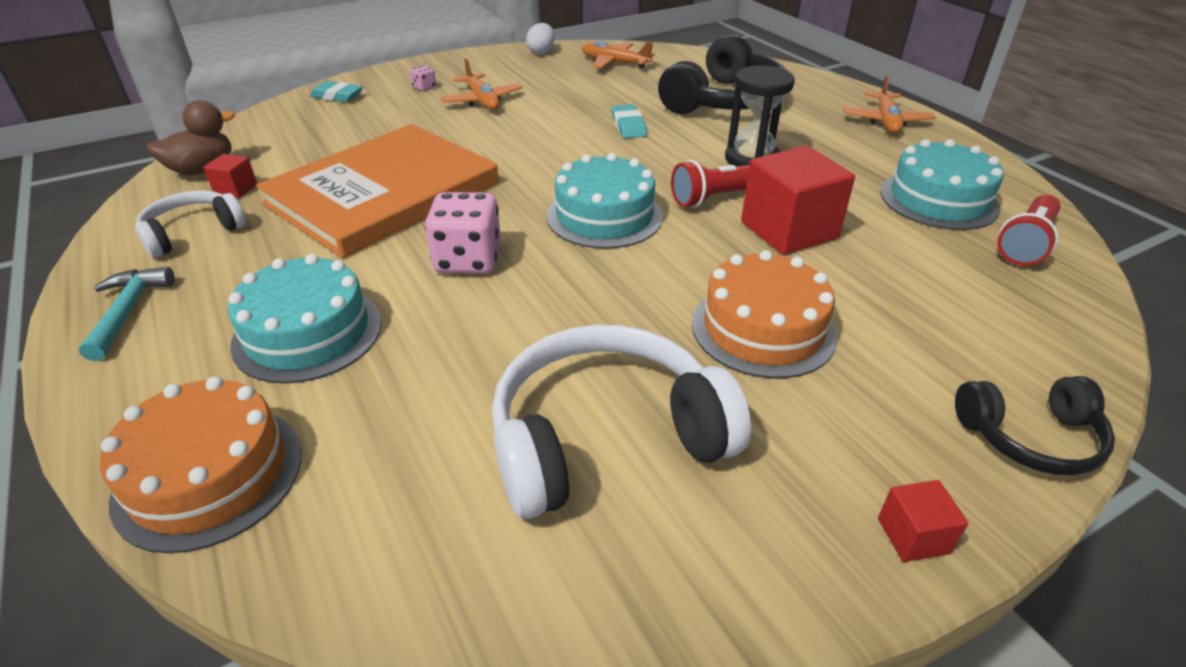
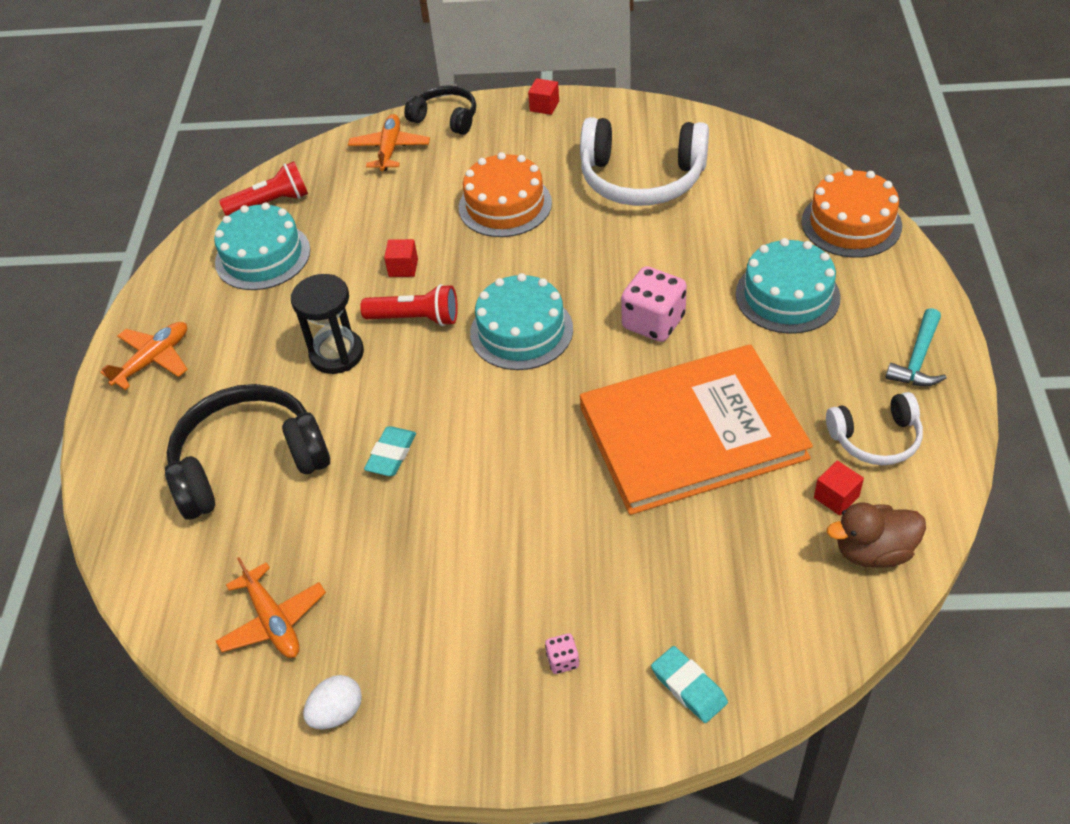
camera: 145 degrees left, 10 degrees up
(482, 100) = (508, 585): orange plane -> orange plane (390, 149)
(789, 230) = (403, 268): red cube -> red cube, size x0.46

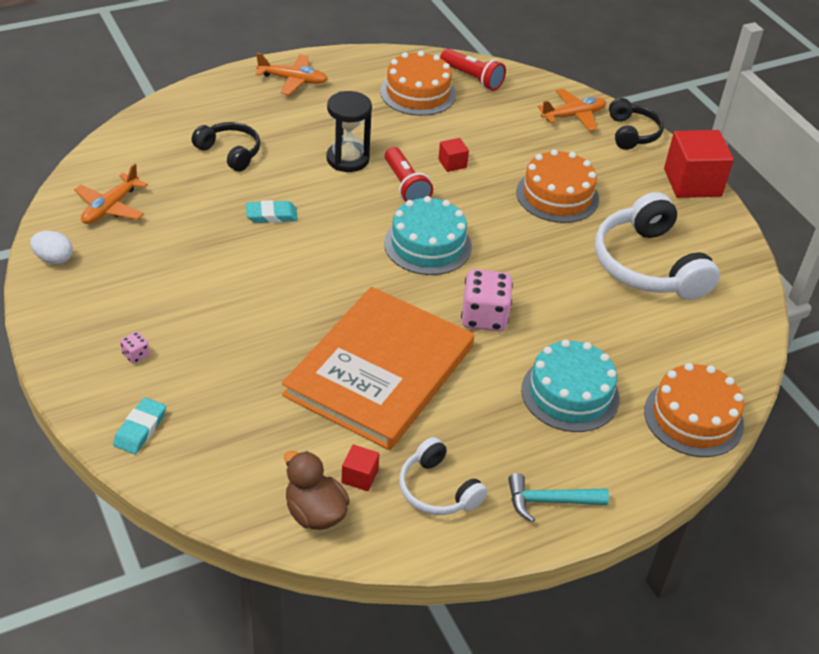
camera: 55 degrees right, 5 degrees down
(249, 463) = (230, 152): black headphones -> black headphones, size x0.56
(263, 256) = (418, 93): turquoise cake -> orange cake
(544, 106) = (692, 182): red cube -> red cube, size x2.15
(692, 433) = (379, 370): orange book -> orange book turned 75 degrees clockwise

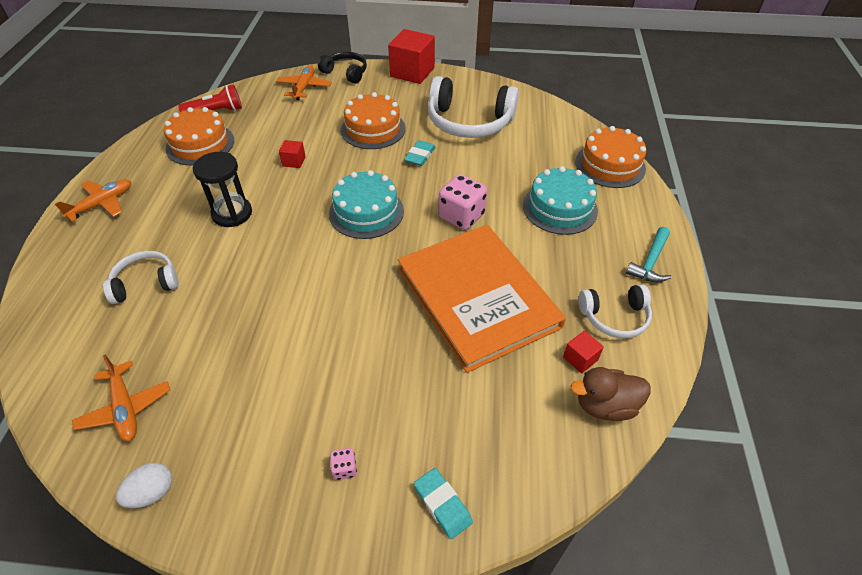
camera: 55 degrees left, 5 degrees up
(230, 152) = (146, 283): black headphones -> white headphones
(271, 215) = (251, 289): turquoise eraser -> turquoise eraser (420, 156)
(405, 186) = (294, 195): red flashlight -> none

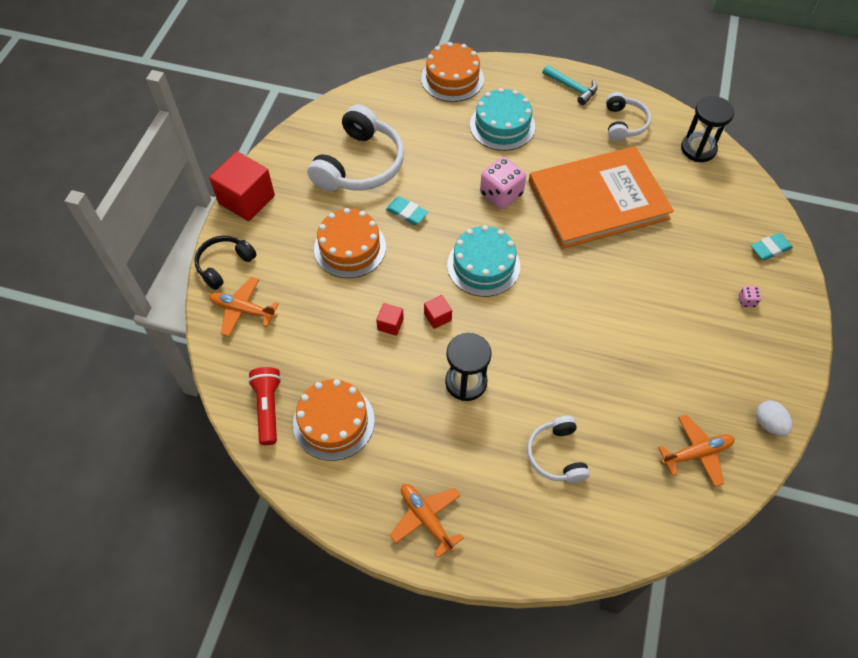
camera: 80 degrees left, 10 degrees up
(580, 358) = (660, 152): red cube -> red cube (437, 317)
(605, 405) = (698, 149): brown duck -> black hourglass

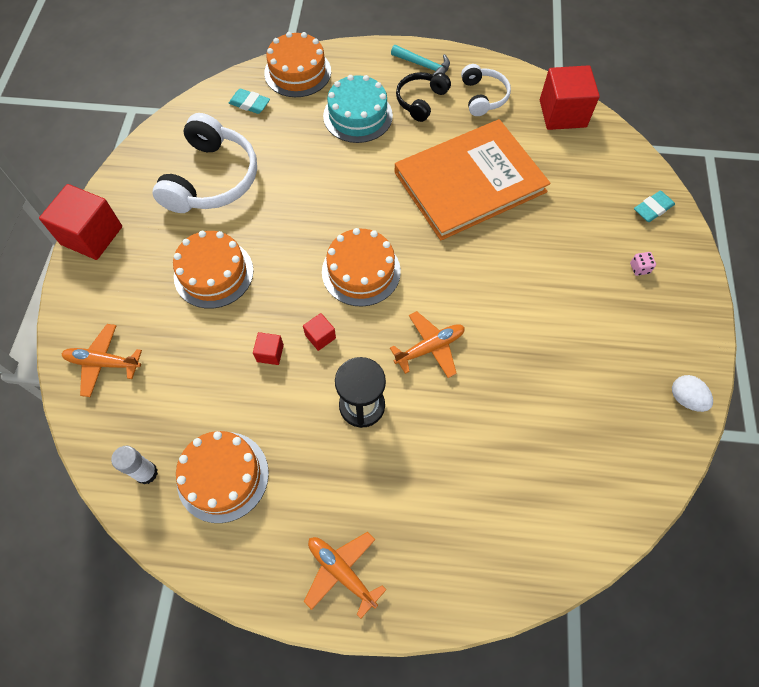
camera: 10 degrees left, 5 degrees up
(224, 265) = (76, 314): black headphones -> black headphones (421, 101)
(268, 408) = (146, 473): red flashlight -> white glue stick
(406, 213) = (270, 225): turquoise eraser -> turquoise eraser (249, 104)
(483, 265) = (361, 271): turquoise cake -> orange cake
(501, 194) = (368, 190): pink dice -> none
(556, 455) = (471, 472): white headphones -> none
(696, 453) = (617, 444): orange plane -> orange plane (430, 348)
(698, 149) = (562, 113): black hourglass -> red cube

